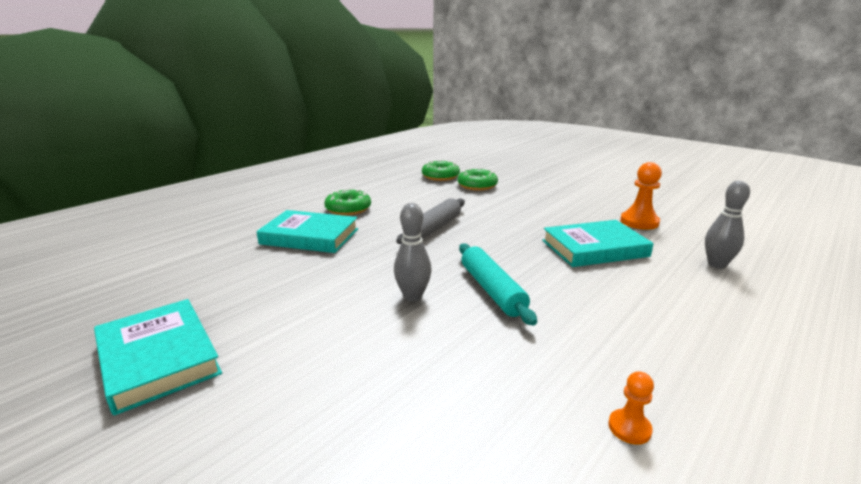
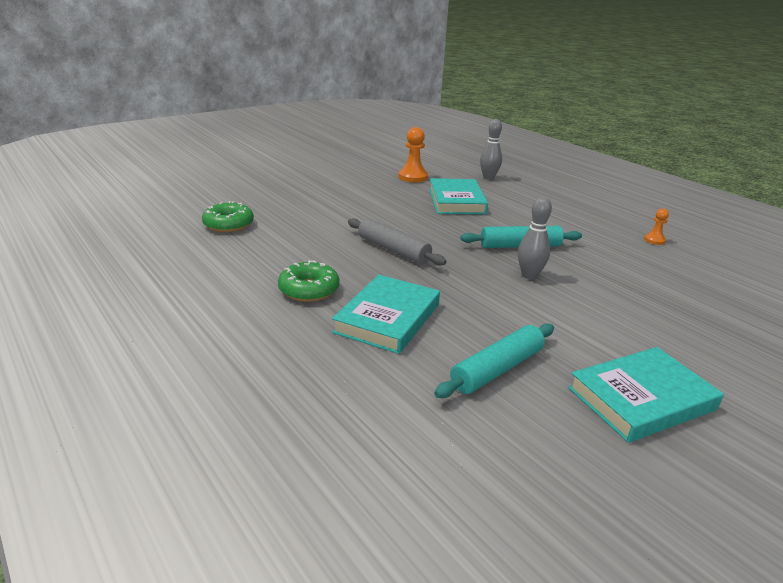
camera: 80 degrees left, 5 degrees up
(229, 281) = (497, 369): none -> turquoise rolling pin
(477, 186) = (280, 212): green donut -> none

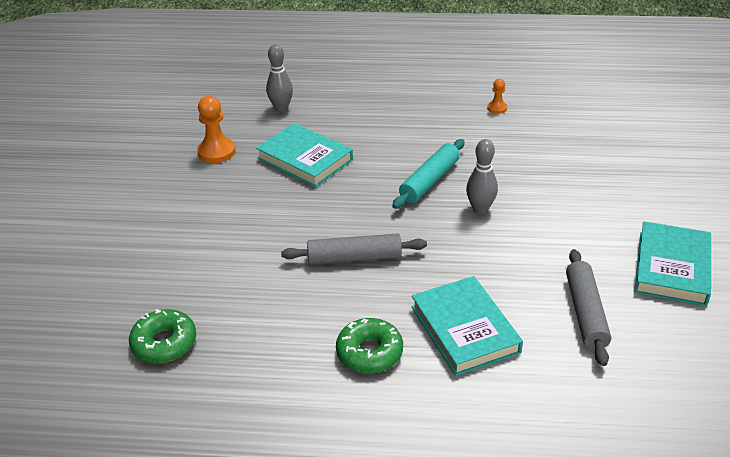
camera: 45 degrees left, 10 degrees up
(497, 369) = (585, 312): turquoise rolling pin -> grey rolling pin

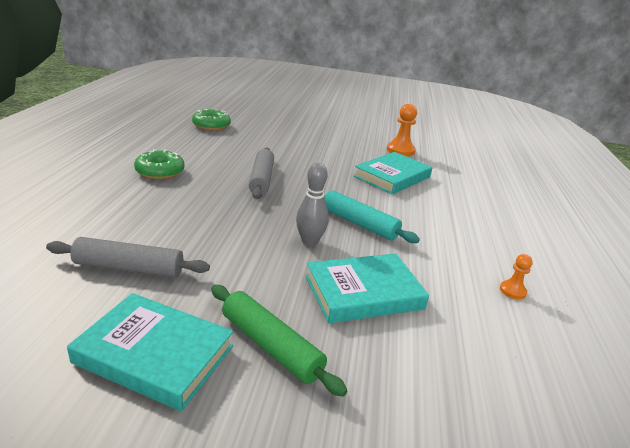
camera: 90 degrees right, 10 degrees down
(281, 108) = (468, 176): grey bowling pin -> none
(464, 329) = (155, 206): turquoise book -> turquoise book (363, 292)
(628, 215) = (271, 346): none -> green rolling pin

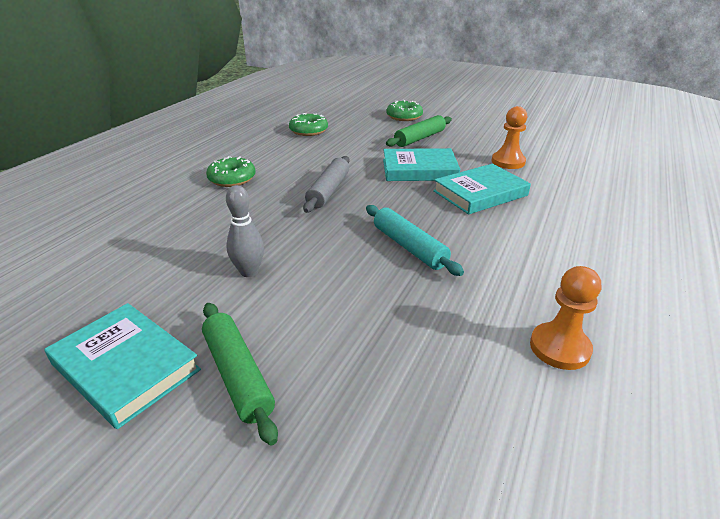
camera: 20 degrees right, 5 degrees up
(129, 268) = (151, 276): grey rolling pin -> none
(293, 113) = (404, 116): none -> green donut
(309, 242) = (341, 264): grey bowling pin -> grey bowling pin (249, 272)
(317, 132) = (420, 138): none -> green rolling pin
(363, 292) = (370, 328): turquoise book -> turquoise book (419, 169)
(512, 291) = (559, 348): orange pawn -> orange pawn, size x1.81

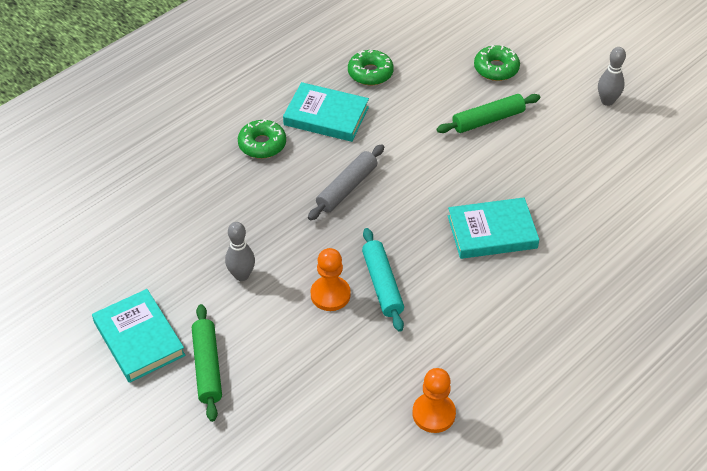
camera: 20 degrees right, 15 degrees up
(419, 169) = (454, 178): turquoise book -> turquoise book (326, 116)
(496, 119) = (607, 101): none -> grey bowling pin
(508, 162) = (558, 189): orange pawn -> orange pawn (330, 295)

